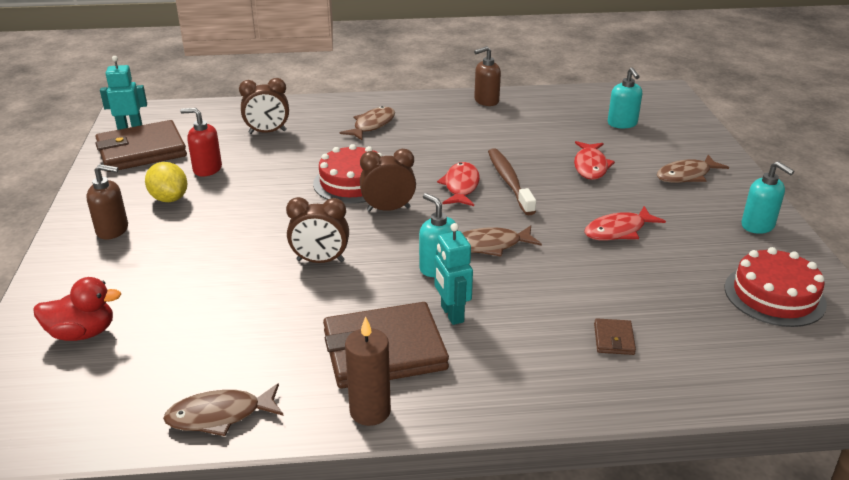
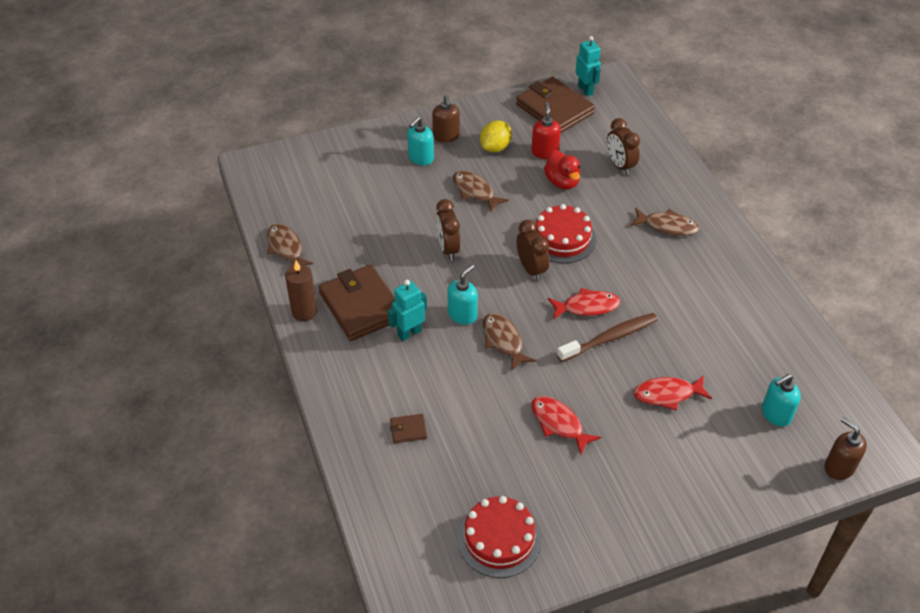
camera: 75 degrees right, 15 degrees up
(82, 333) = (339, 166): red duck -> red duck (562, 182)
(486, 101) = (766, 296): brown soap dispenser -> brown soap dispenser (839, 467)
(686, 175) = (685, 473): brown fish -> brown fish (475, 191)
(758, 226) = (611, 532): turquoise soap dispenser -> turquoise soap dispenser (420, 158)

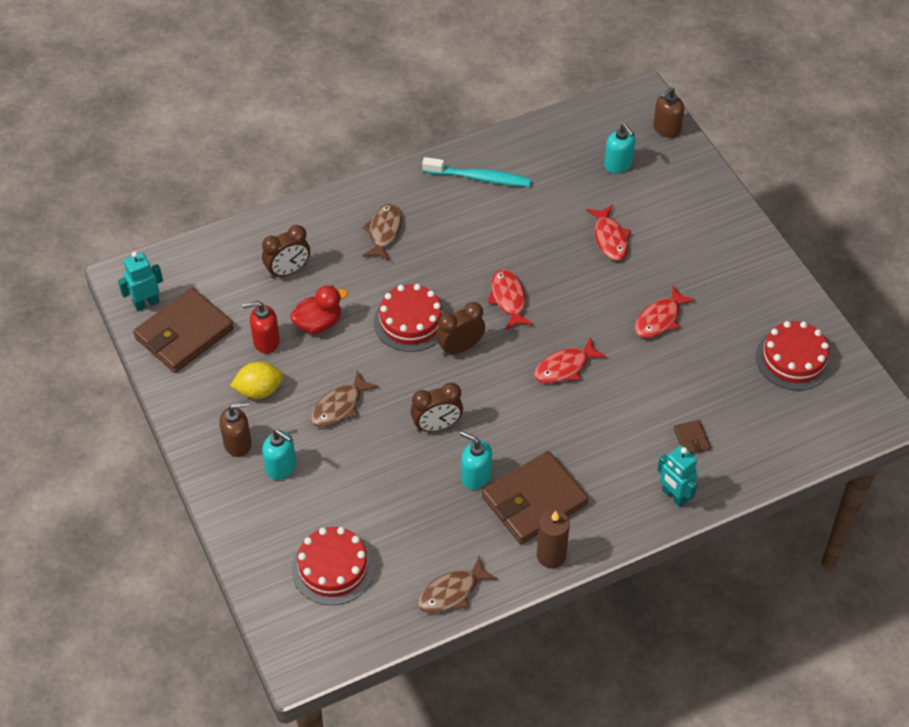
camera: 95 degrees left, 5 degrees up
(324, 183) = (333, 568): none -> red cake
(409, 333) = (566, 451): turquoise robot -> turquoise robot (674, 496)
(462, 314) = (534, 405): turquoise soap dispenser -> turquoise soap dispenser (475, 476)
(495, 147) = (259, 390): yellow lemon -> yellow lemon turned 45 degrees counterclockwise
(503, 341) = (564, 367): brown fish -> red fish
(610, 338) = (547, 280): brown toothbrush -> none
(743, 297) = (479, 178): none -> turquoise toothbrush

